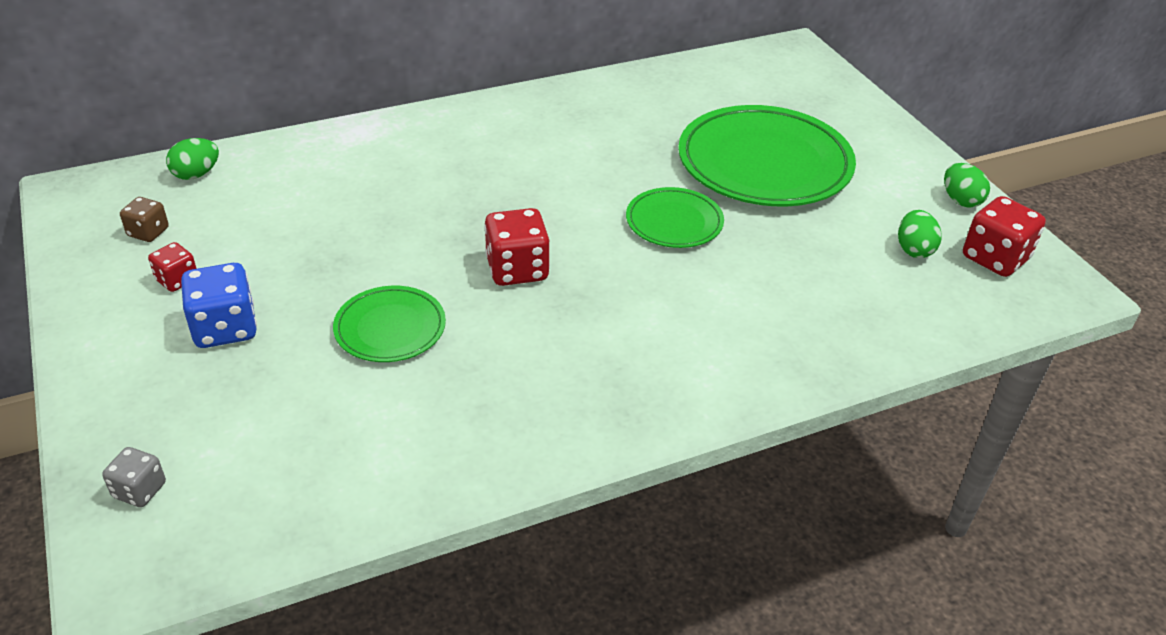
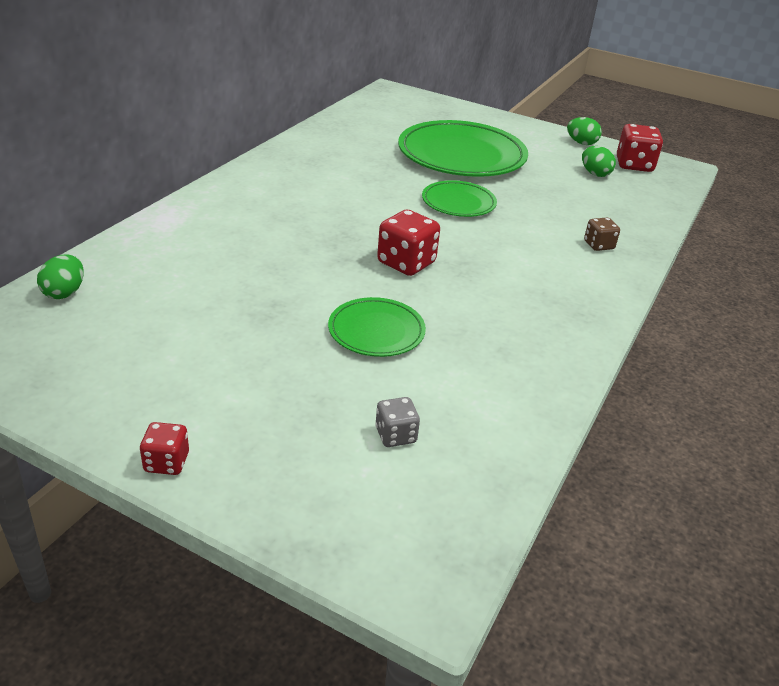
camera: 40 degrees left, 5 degrees down
(139, 490) = (353, 523): grey dice -> grey dice (395, 435)
(148, 232) = (82, 349): brown dice -> brown dice (598, 245)
(177, 280) = (162, 371): red dice -> red dice (167, 462)
(225, 328) = (254, 385): blue dice -> none

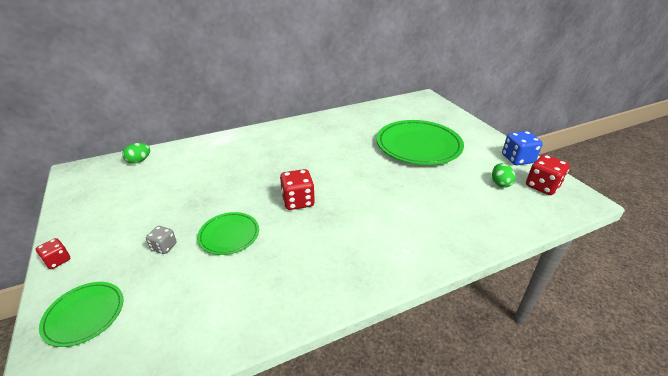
camera: 40 degrees right, 0 degrees up
(395, 435) = (154, 302): grey dice -> grey dice (164, 247)
(458, 203) = (377, 174): green plate -> green plate (84, 315)
(581, 143) = (517, 159): green egg -> blue dice
(598, 245) = (436, 235): brown dice -> none

